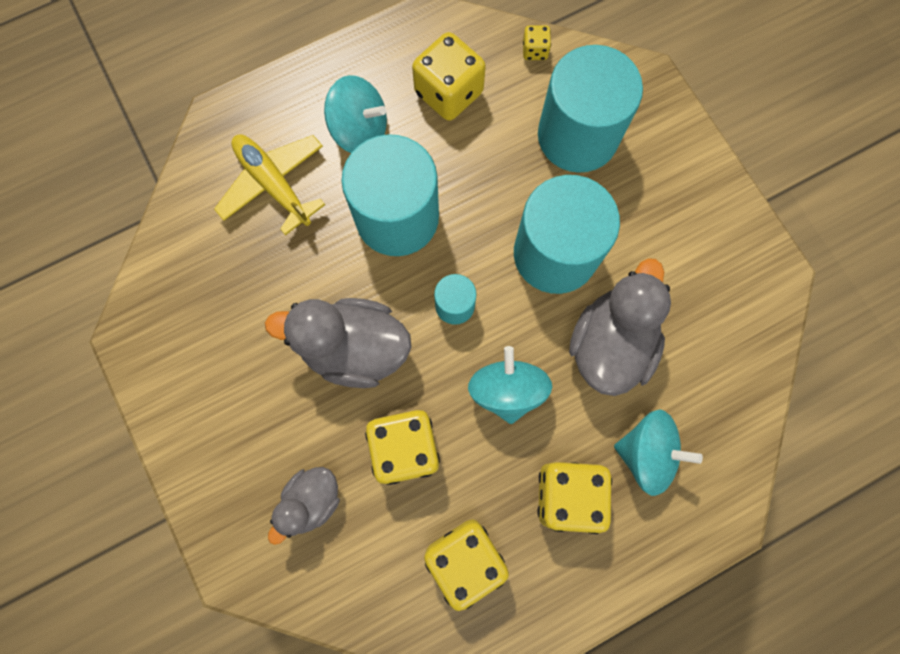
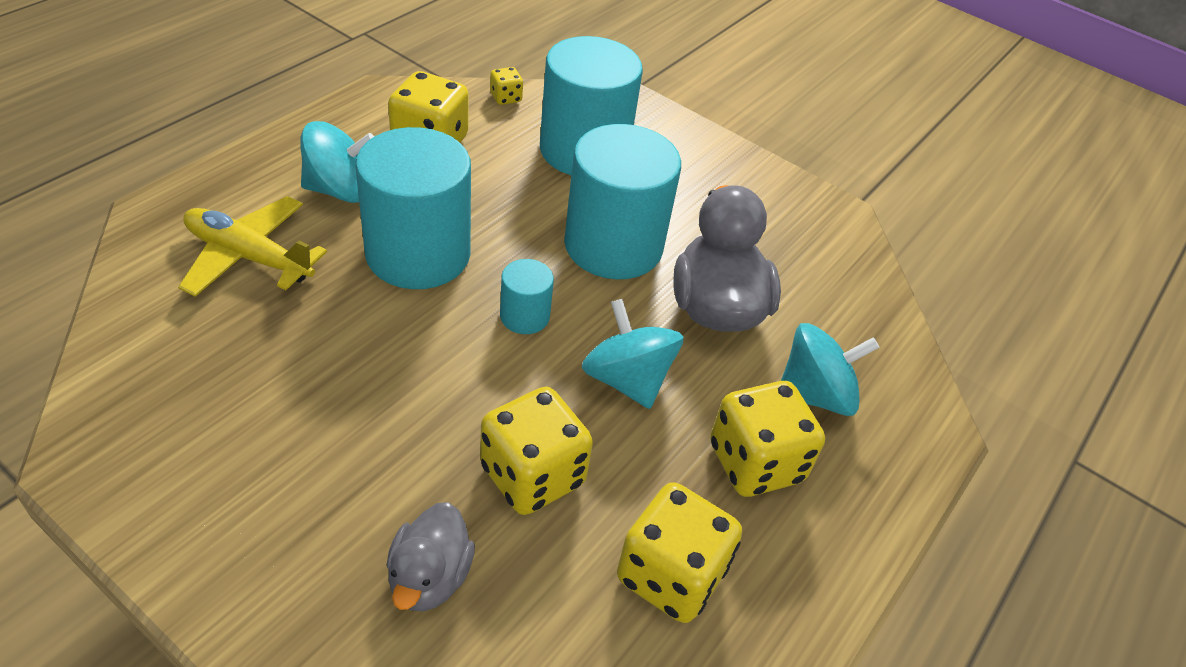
camera: 30 degrees left, 30 degrees down
(354, 348) = (418, 389): grey duck -> none

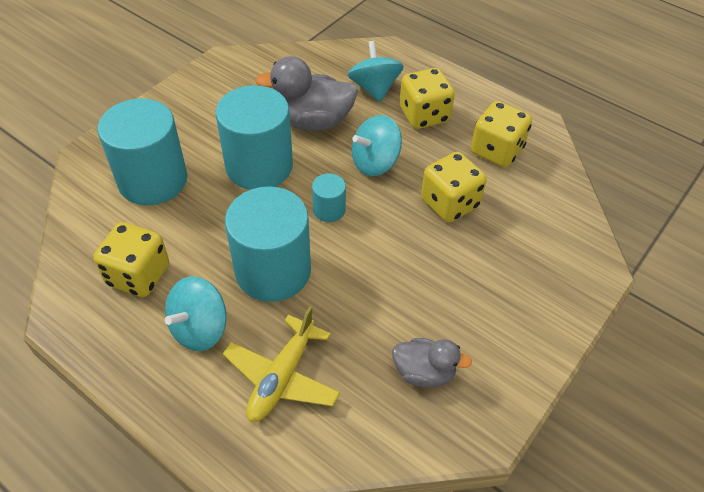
camera: 85 degrees left, 5 degrees up
(340, 190) = (200, 329): turquoise spinning top -> turquoise spinning top turned 135 degrees counterclockwise
(429, 577) = (521, 243): grey duck -> grey duck (424, 372)
(506, 98) = (77, 229): yellow dice -> none

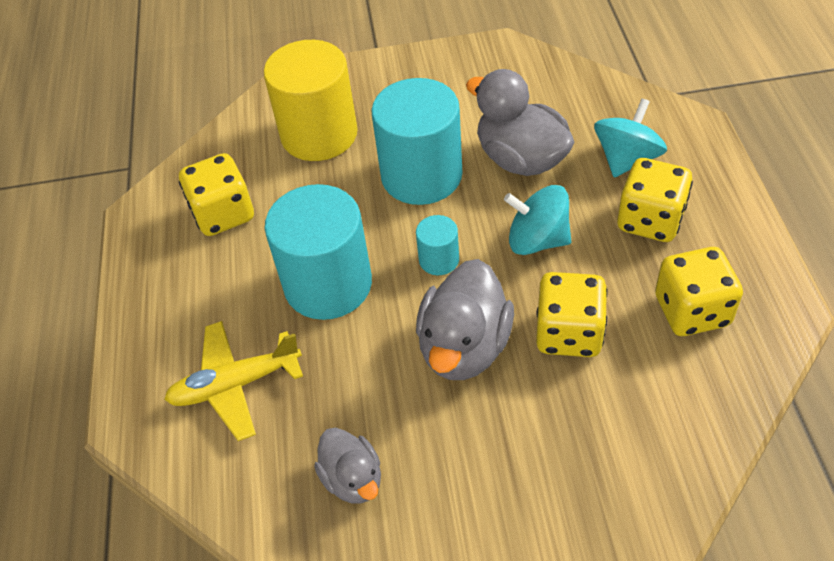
camera: 50 degrees right, 0 degrees up
(153, 180) = (319, 134): turquoise cylinder -> yellow cylinder
(200, 329) = (220, 294): turquoise spinning top -> none
(401, 250) = (464, 347): none -> grey duck

